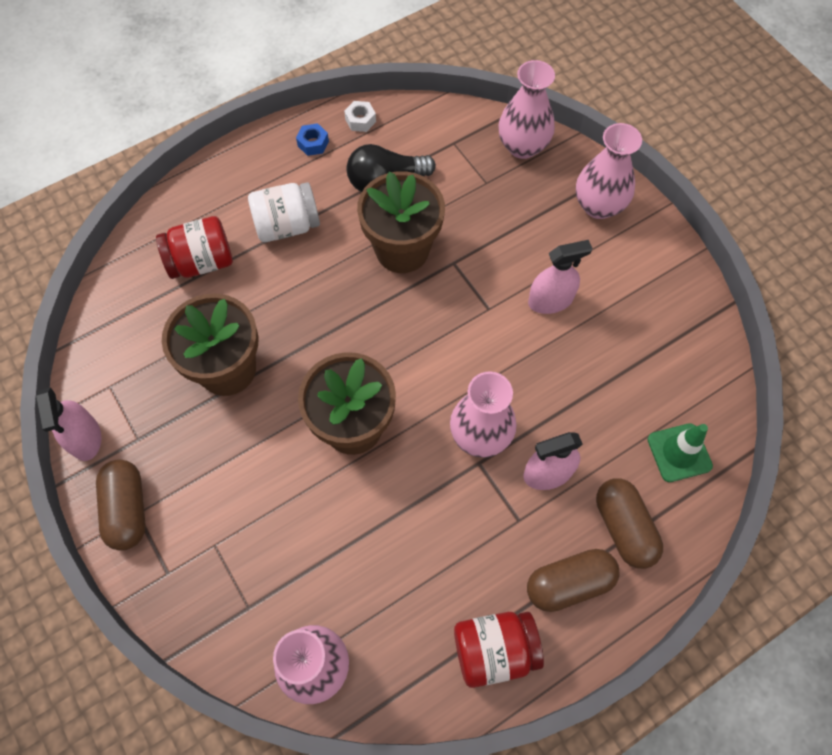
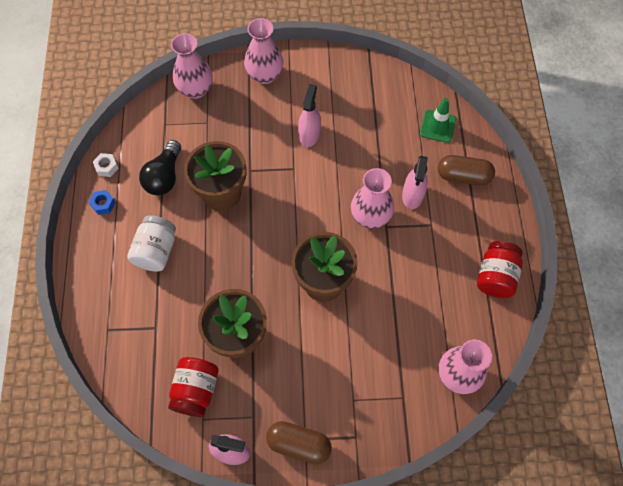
camera: 60 degrees left, 0 degrees up
(201, 262) = (146, 317): red jar -> red jar (196, 390)
(569, 583) = (479, 220): brown capsule -> none

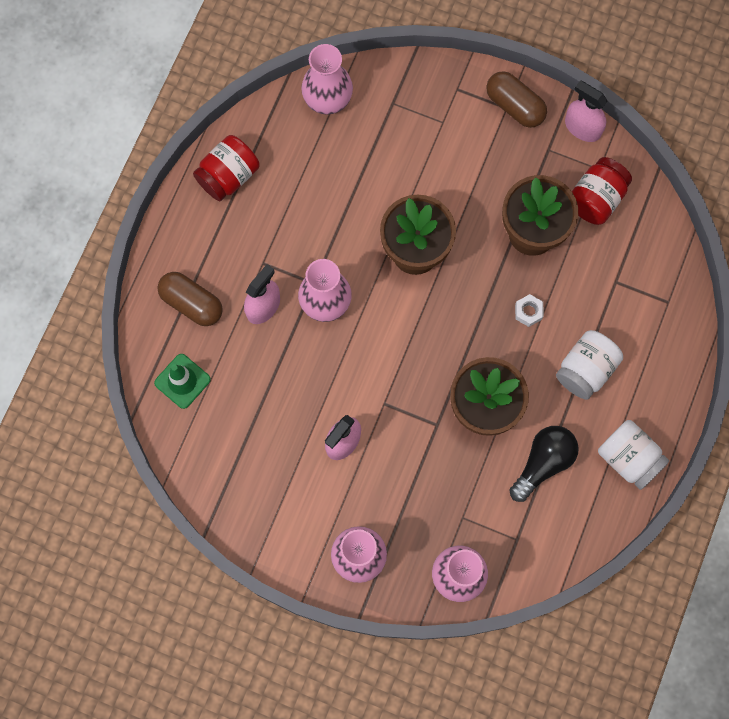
camera: 155 degrees left, 10 degrees up
(103, 204) = (628, 458): blue nut -> white jar
(107, 167) = (609, 508): white nut -> white nut (528, 312)

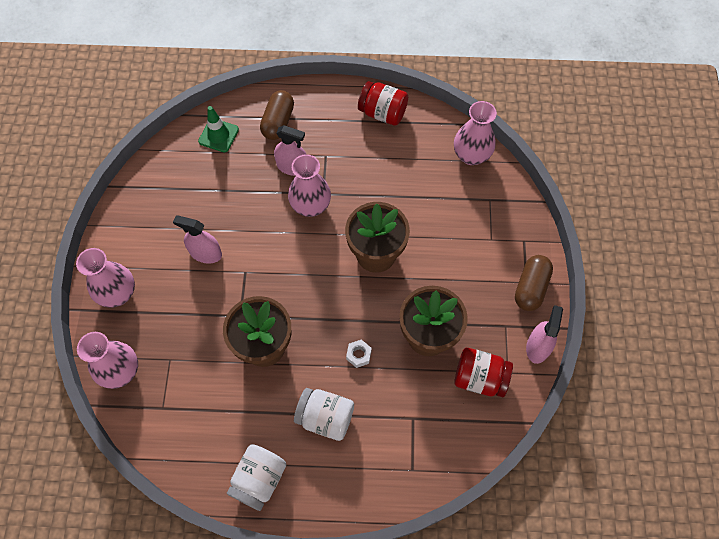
camera: 70 degrees right, 10 degrees down
(543, 463) = (233, 408): black light bulb -> none

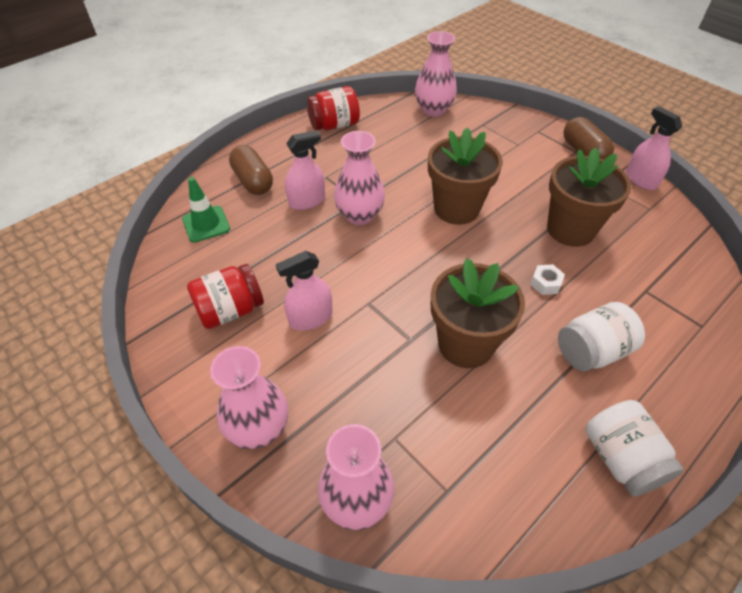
camera: 45 degrees left, 15 degrees down
(479, 378) = (641, 226): red jar -> red jar (230, 310)

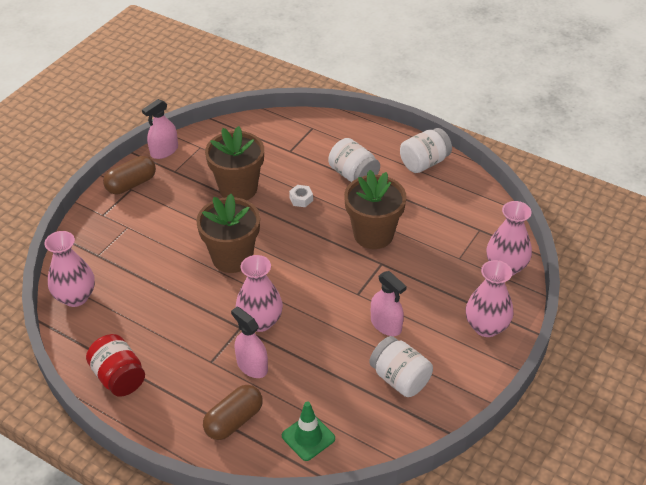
camera: 105 degrees left, 5 degrees down
(230, 310) = (400, 379): red jar -> white jar

